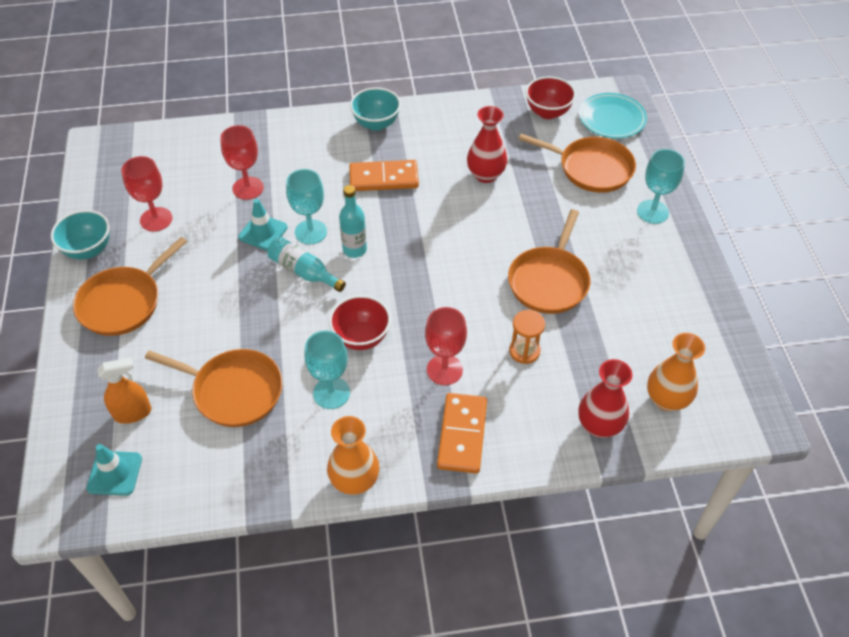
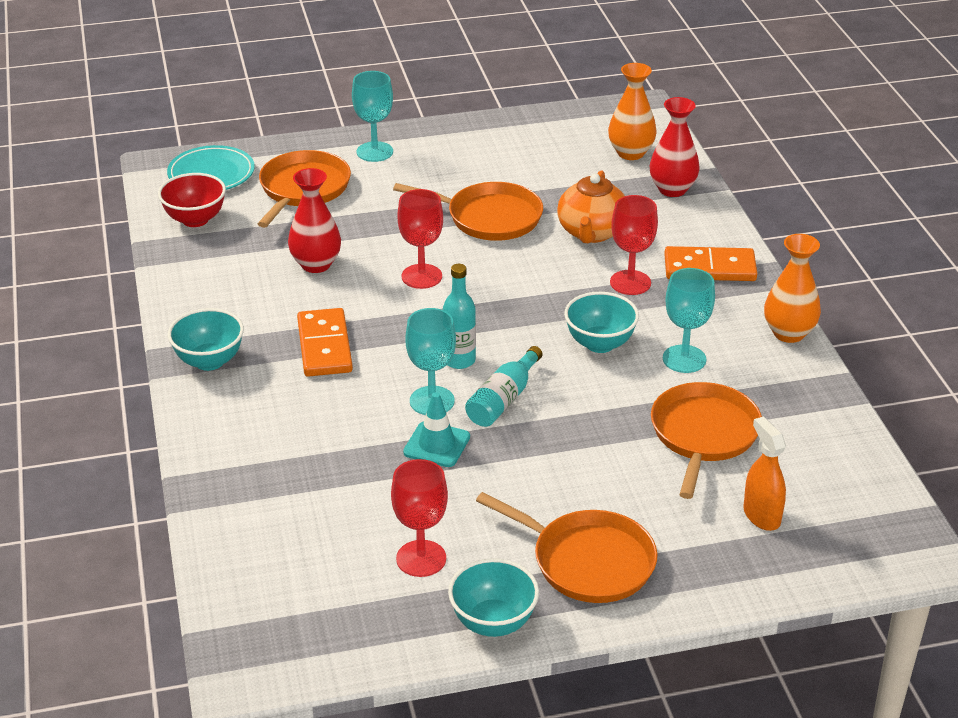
camera: 95 degrees left, 15 degrees down
(115, 473) = (848, 514): turquoise traffic cone -> none
(248, 188) = (349, 471): red goblet -> red goblet (421, 276)
(361, 337) = (600, 344): red bowl -> turquoise bowl
(524, 351) = (592, 232): orange hourglass -> orange teapot

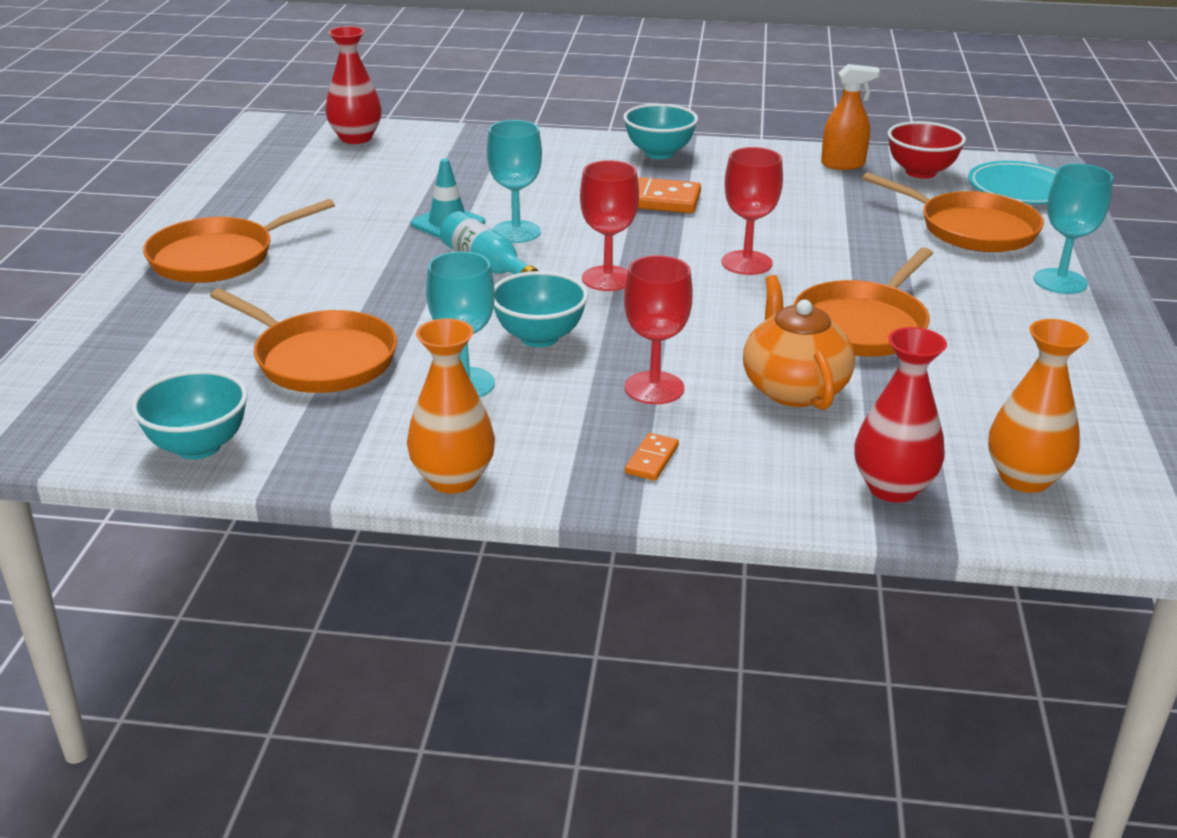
camera: 110 degrees right, 5 degrees down
(316, 264) = (802, 215): red vase -> red vase (356, 138)
(421, 558) = (308, 194): red goblet -> red goblet (607, 279)
(459, 360) = (572, 255): turquoise bottle -> none
(493, 622) = (202, 207): turquoise bowl -> turquoise bowl (198, 446)
(592, 232) = (793, 389): orange teapot -> orange teapot turned 45 degrees clockwise
(709, 268) = (651, 459): orange domino -> orange domino, size x0.47
(761, 516) = (164, 357): orange spray bottle -> orange spray bottle (843, 164)

